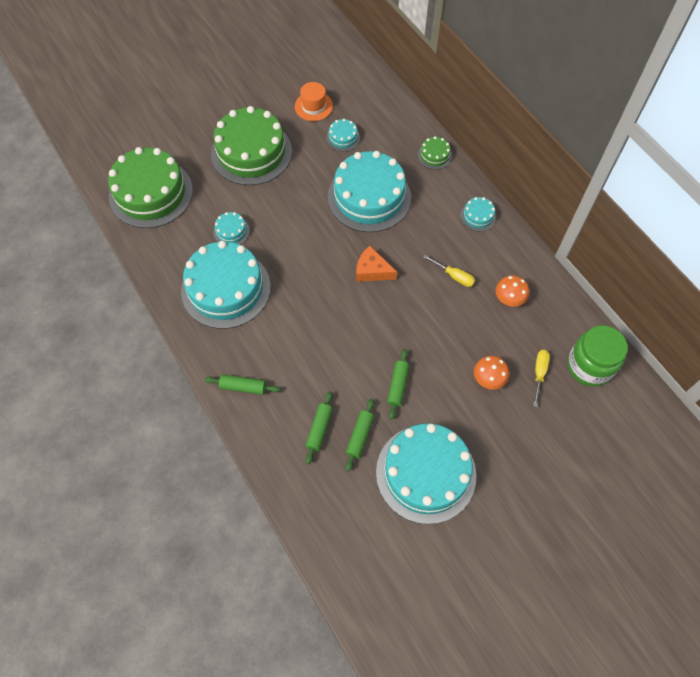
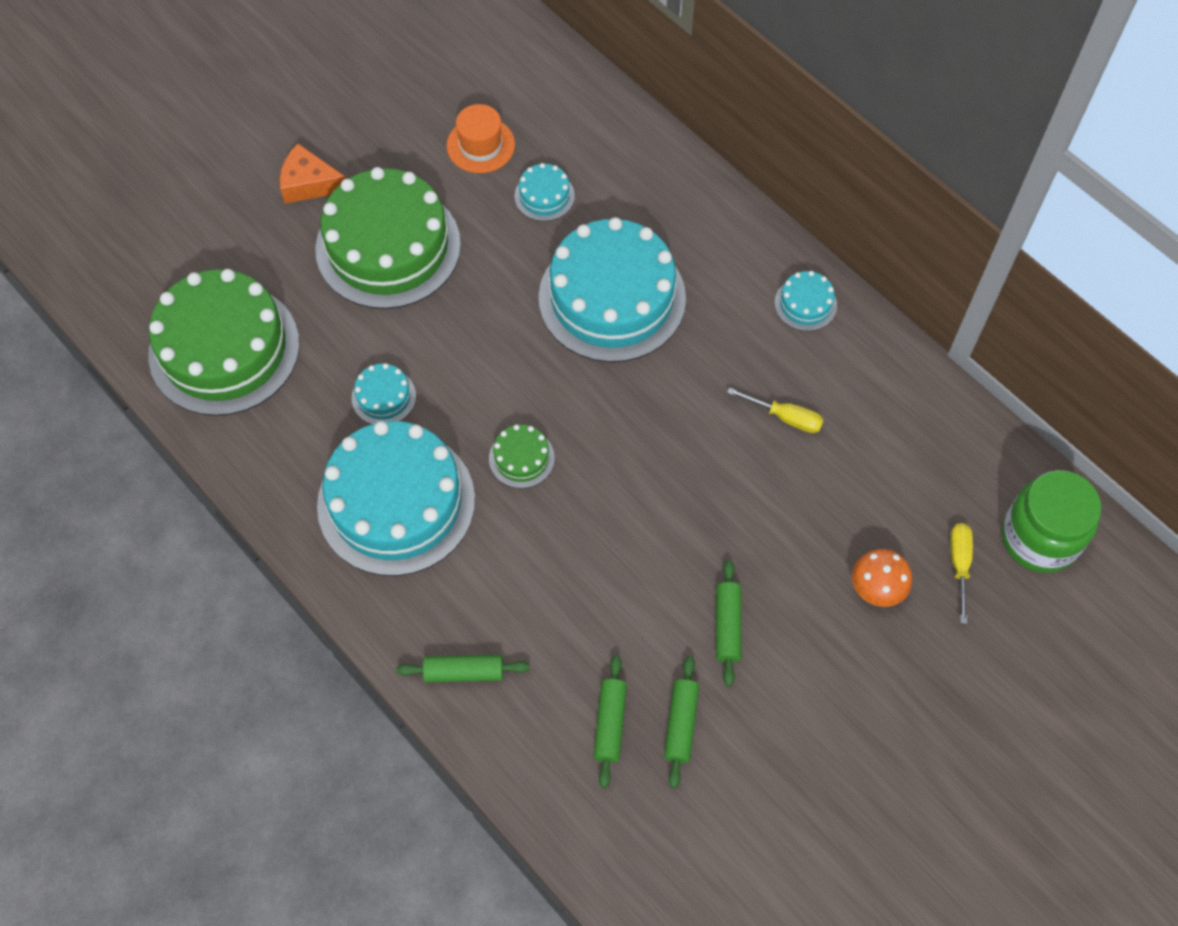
camera: 10 degrees left, 0 degrees up
(372, 270) = (643, 429): orange cheese -> orange cheese (309, 183)
(426, 473) = (804, 768): turquoise cake -> none
(434, 155) = (710, 205): green cake -> green cake (521, 458)
(509, 298) = (885, 442): orange mushroom -> none

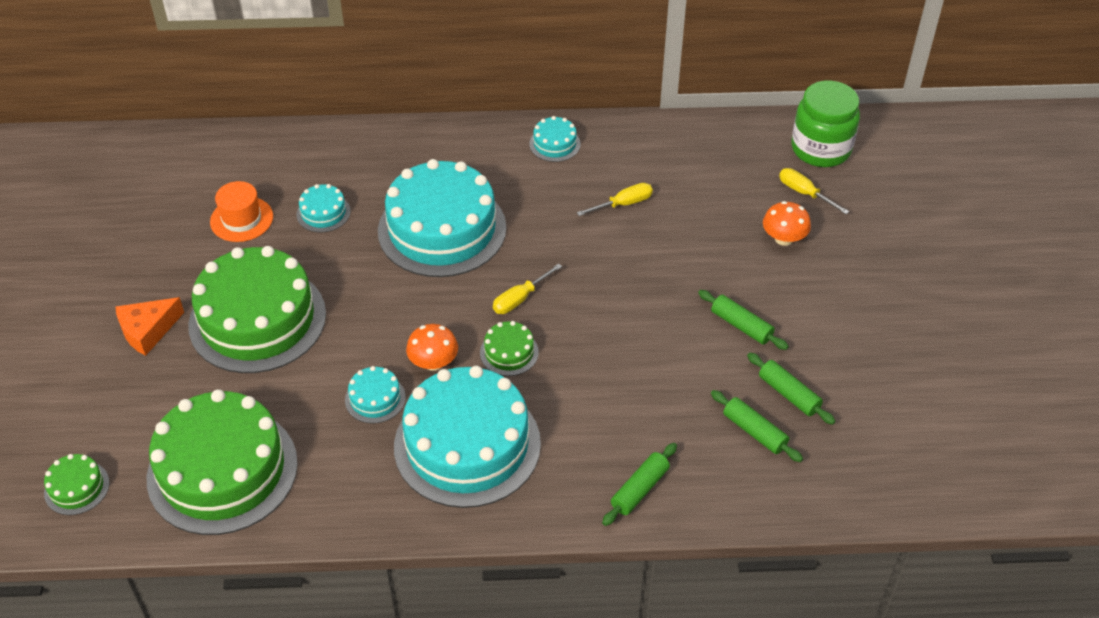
camera: 50 degrees left, 15 degrees down
(130, 268) = (77, 487): none -> green cake
(459, 409) = (433, 362): none -> orange mushroom
(589, 420) = (520, 299): none -> yellow screwdriver

